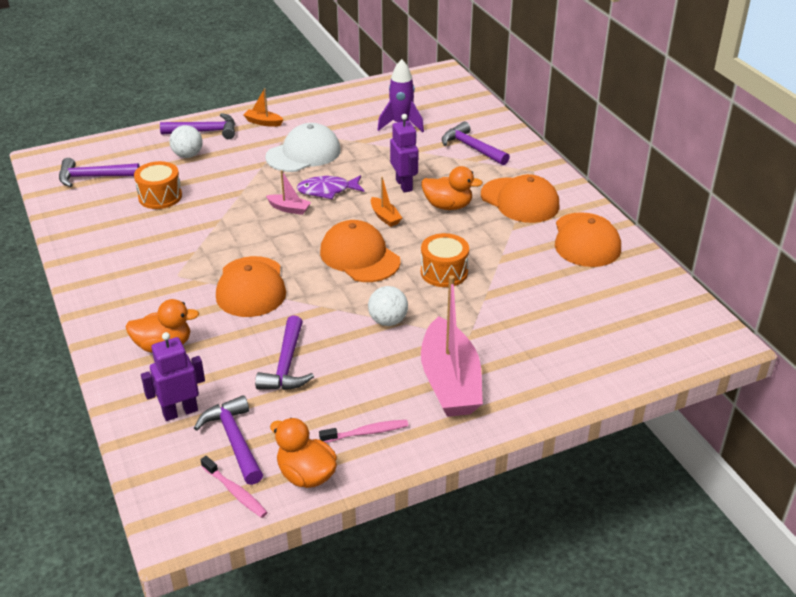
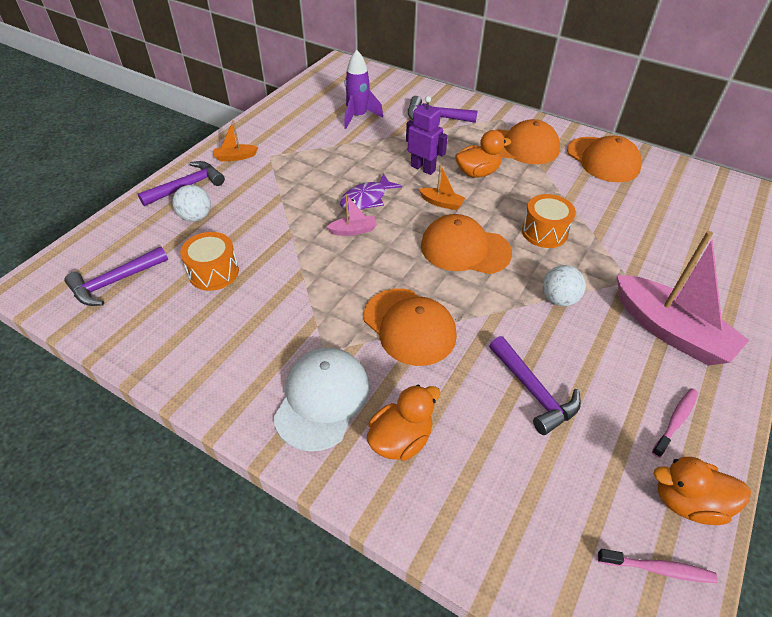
camera: 35 degrees left, 10 degrees up
(180, 412) = (503, 508): purple robot -> none
(234, 440) = (587, 507): purple hammer -> none
(303, 153) = (306, 173): white cap -> white cap (322, 399)

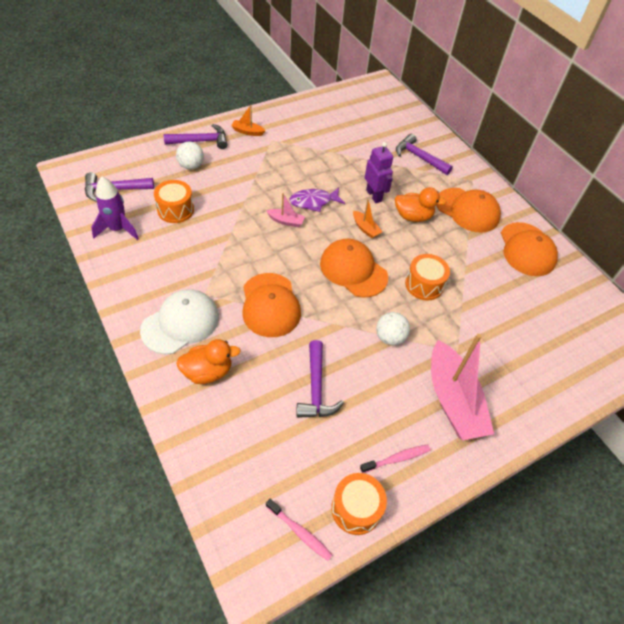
camera: 25 degrees right, 5 degrees up
(358, 116) = (359, 134): purple rocket -> purple rocket (118, 229)
(687, 502) = (356, 508): orange duck -> orange drum

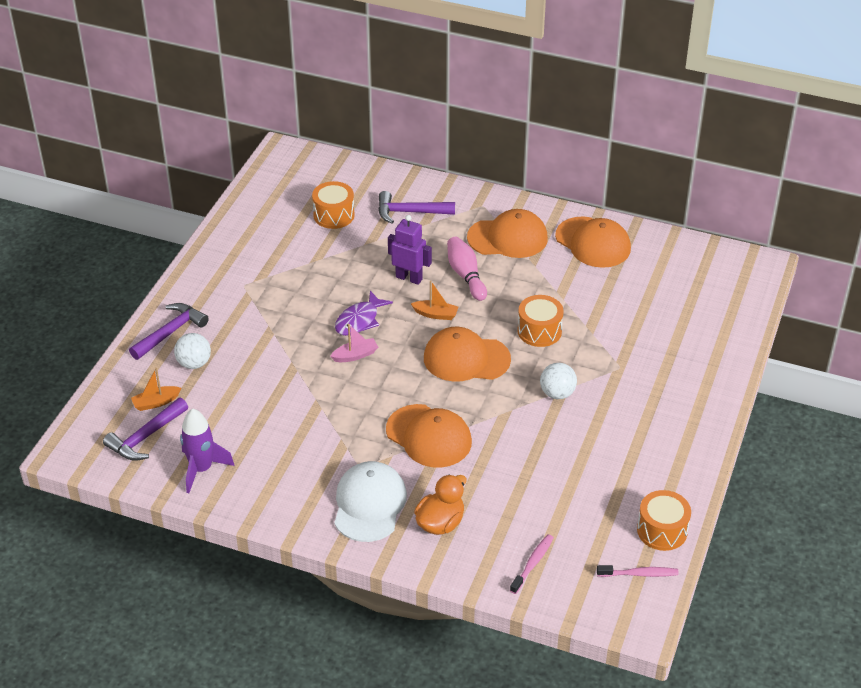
camera: 35 degrees left, 10 degrees down
(175, 210) = (235, 415): orange drum -> orange drum (334, 215)
(247, 132) = (207, 292): orange boat -> orange boat (156, 402)
(316, 388) = (542, 473): purple hammer -> none
(397, 458) = (656, 477): pink toothbrush -> pink toothbrush (533, 563)
(413, 216) = (466, 275): orange duck -> pink bowling pin
(453, 400) = (654, 407): pink boat -> none

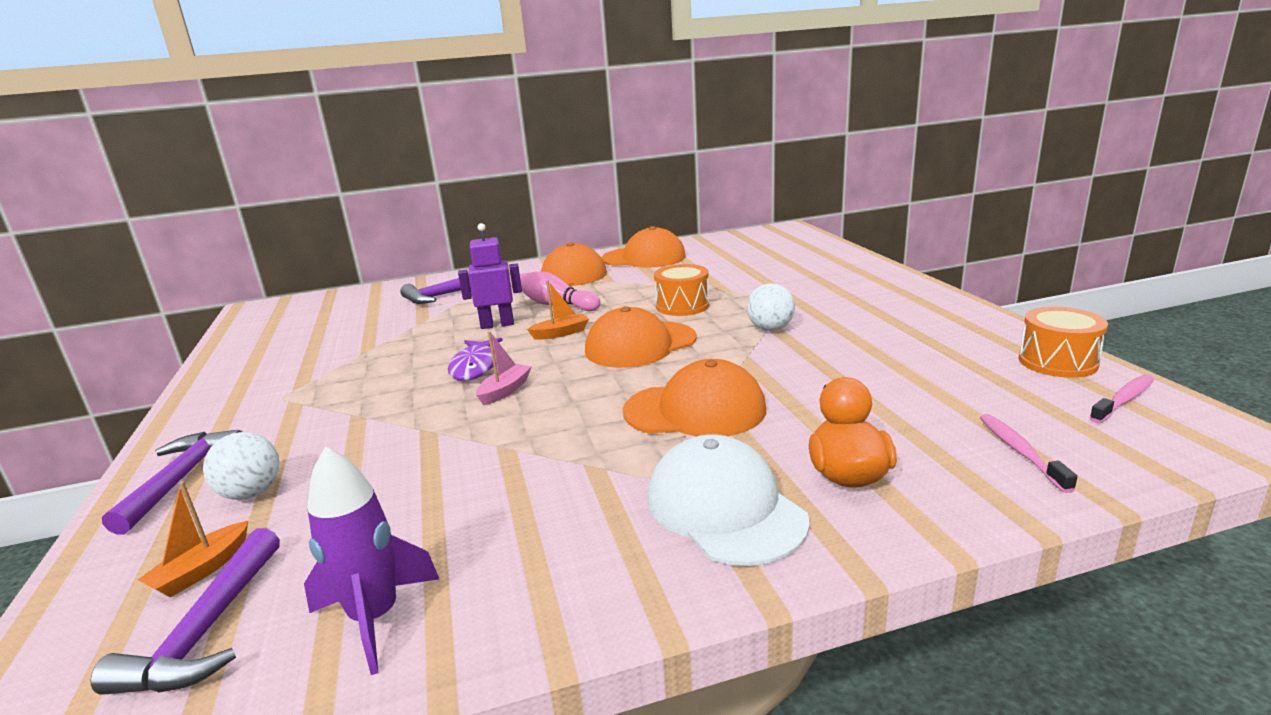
camera: 35 degrees left, 20 degrees down
(334, 215) = (358, 321): orange drum -> none

